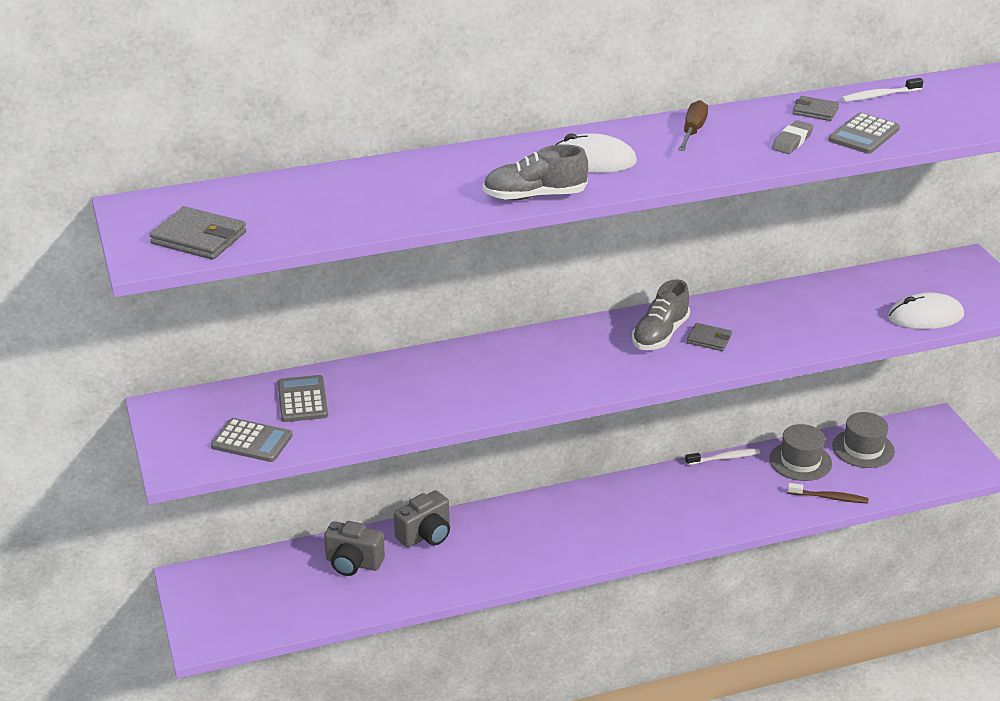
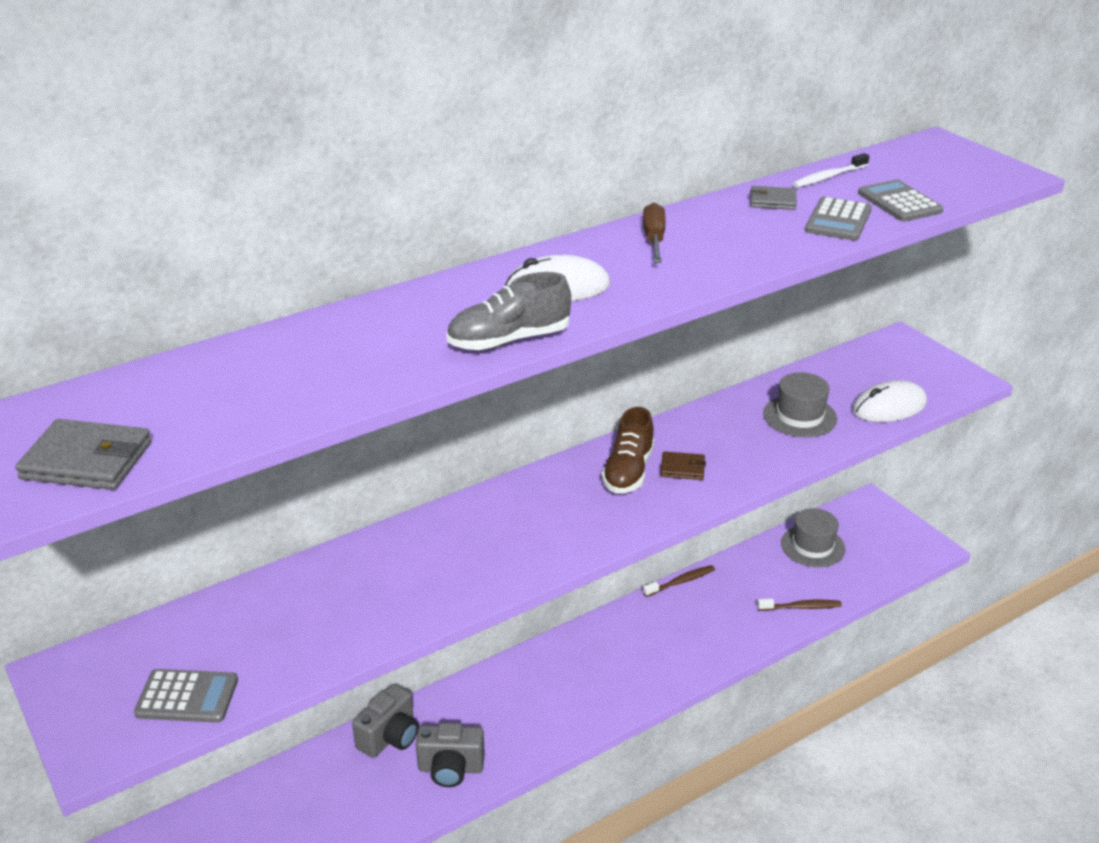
camera: 15 degrees left, 0 degrees up
(302, 400) = (238, 626): grey calculator -> grey calculator (899, 202)
(353, 563) = (314, 791): grey camera -> grey camera (450, 768)
(660, 335) = (628, 471): grey shoe -> brown shoe
(709, 339) = (682, 468): grey wallet -> brown wallet
(724, 458) = (680, 582): white toothbrush -> brown toothbrush
(792, 141) = (767, 237): grey eraser -> none
(800, 461) = (757, 571): grey hat -> grey hat (800, 416)

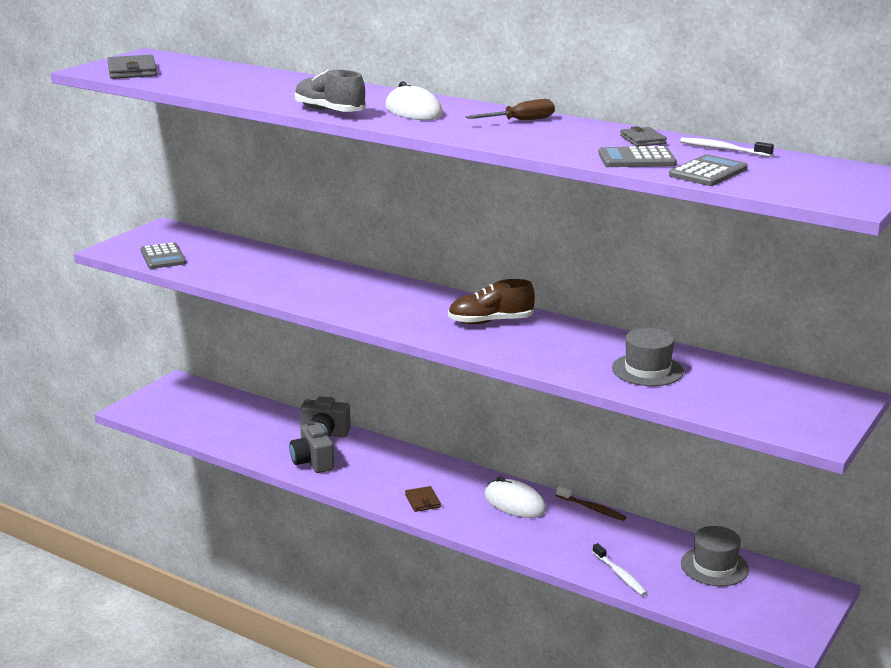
camera: 65 degrees right, 10 degrees down
(682, 468) = (516, 338): brown wallet -> brown wallet (422, 501)
(801, 607) = (620, 575): brown toothbrush -> white toothbrush
(889, 407) = (715, 405): white mouse -> white mouse (514, 503)

